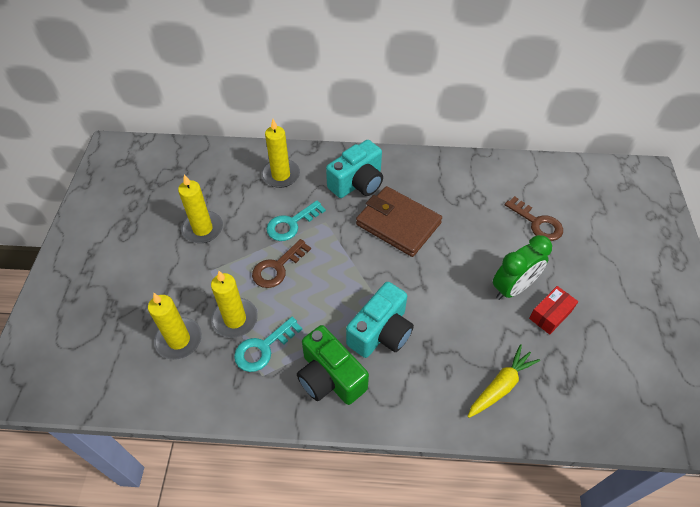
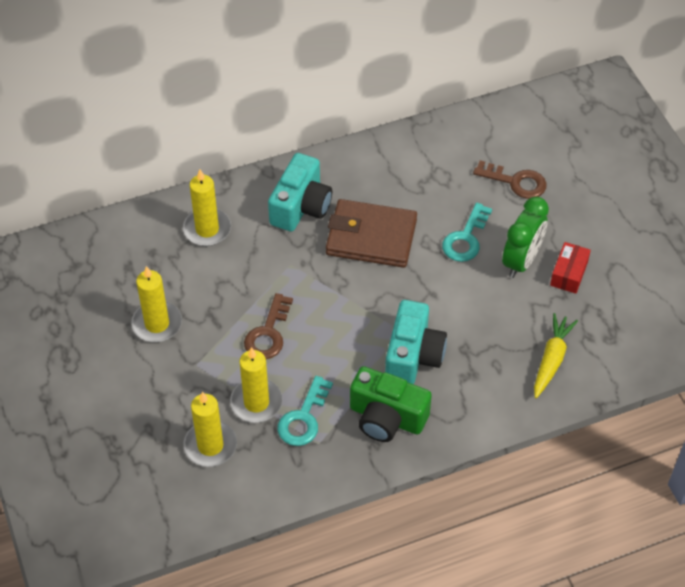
camera: 25 degrees left, 0 degrees up
(291, 224) = (254, 281): turquoise key -> turquoise key (466, 238)

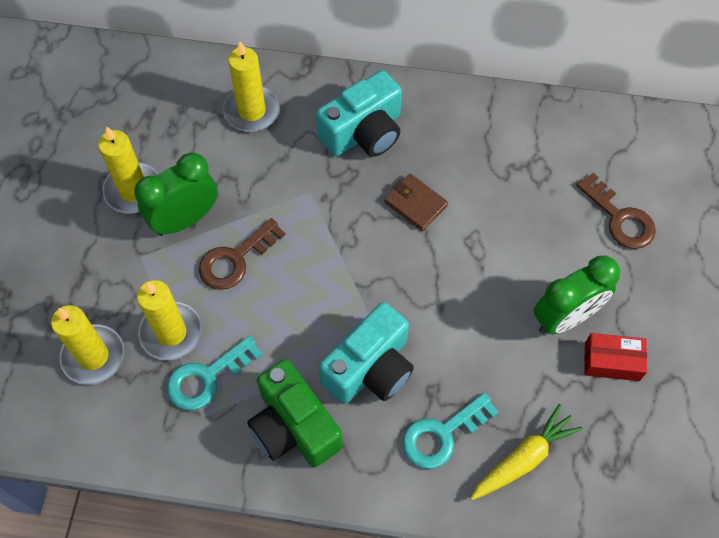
camera: 30 degrees right, 10 degrees up
(211, 325) = (185, 219): none -> green clock
(371, 237) = (415, 204): brown wallet -> brown wallet, size x0.51
(466, 238) = (519, 258): turquoise key -> turquoise key (442, 434)
(569, 273) = (612, 361): red box -> red box turned 45 degrees clockwise

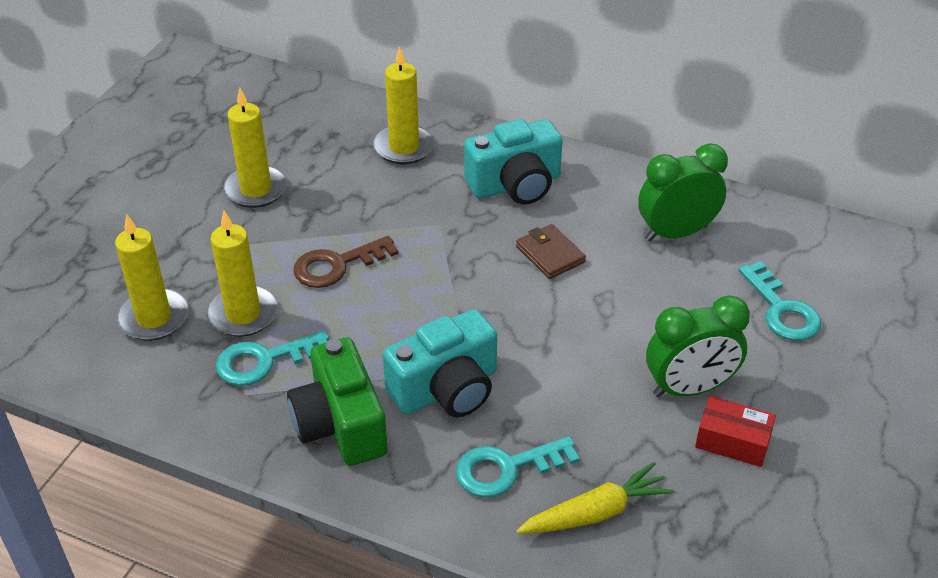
camera: 15 degrees right, 20 degrees down
(185, 219) = (298, 222): green clock -> green clock (676, 233)
(620, 218) = (782, 310): brown key -> turquoise key

